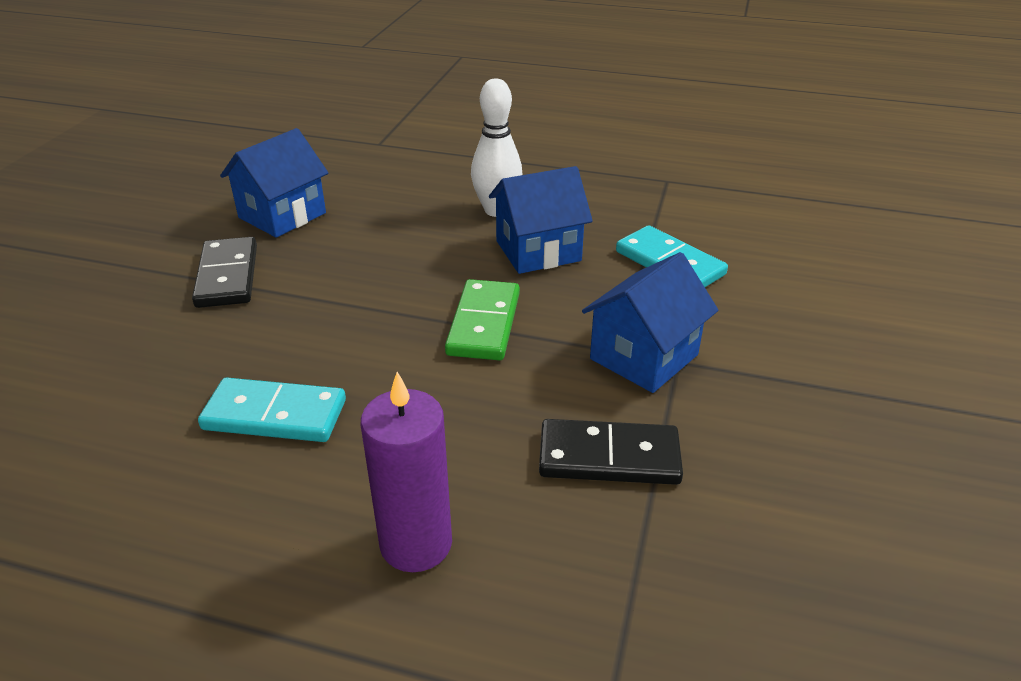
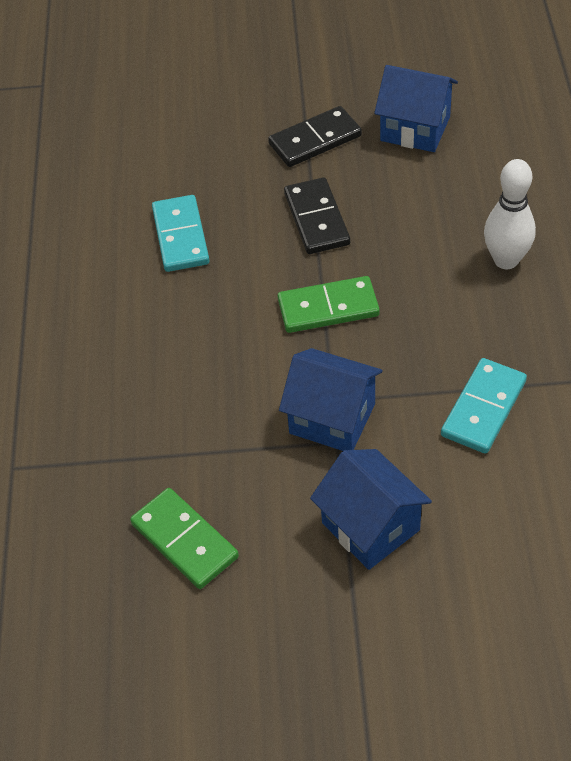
camera: 75 degrees right, 15 degrees up
(416, 543) = (101, 347): purple candle -> none
(538, 251) = (452, 310): blue house -> blue house (370, 526)
(609, 456) = (210, 422): black domino -> black domino (317, 219)
(796, 524) = (185, 540): none -> green domino

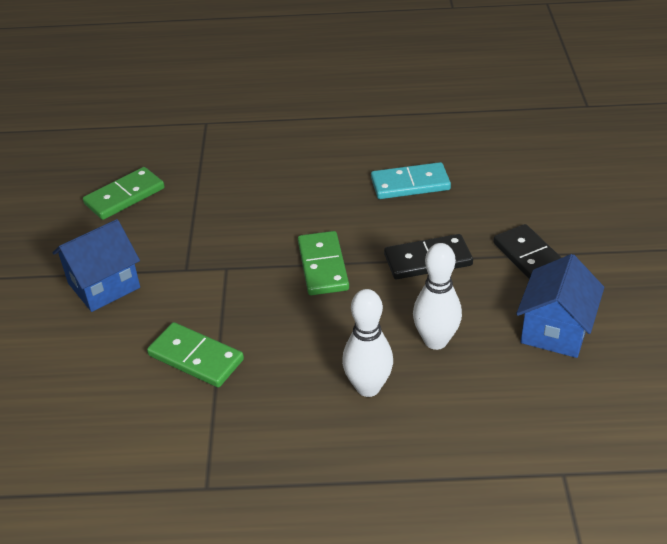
camera: 90 degrees right, 10 degrees down
(332, 418) = (208, 267): blue house -> none
(437, 212) = (435, 341): none -> white bowling pin
(484, 408) = (195, 358): turquoise domino -> green domino

